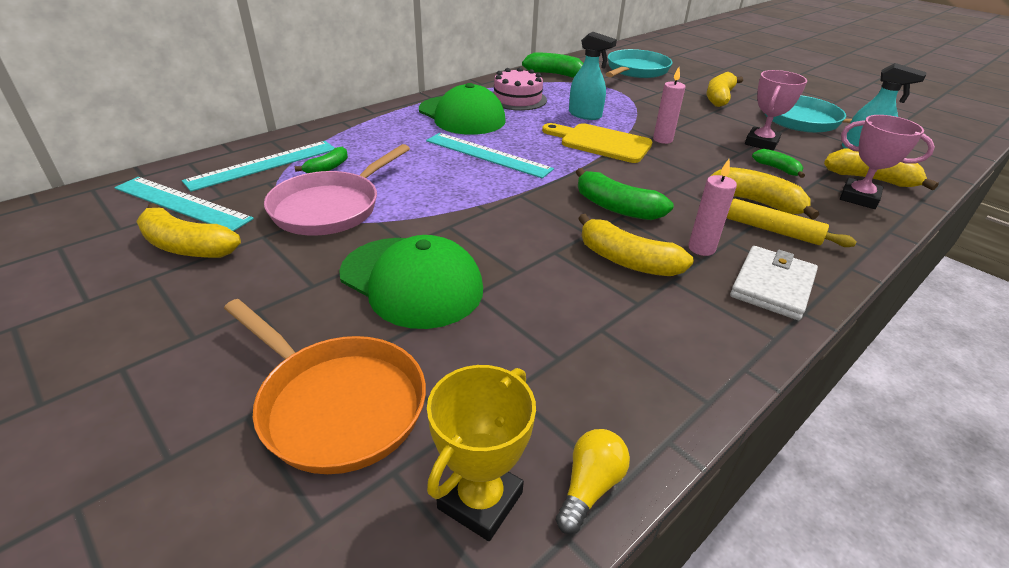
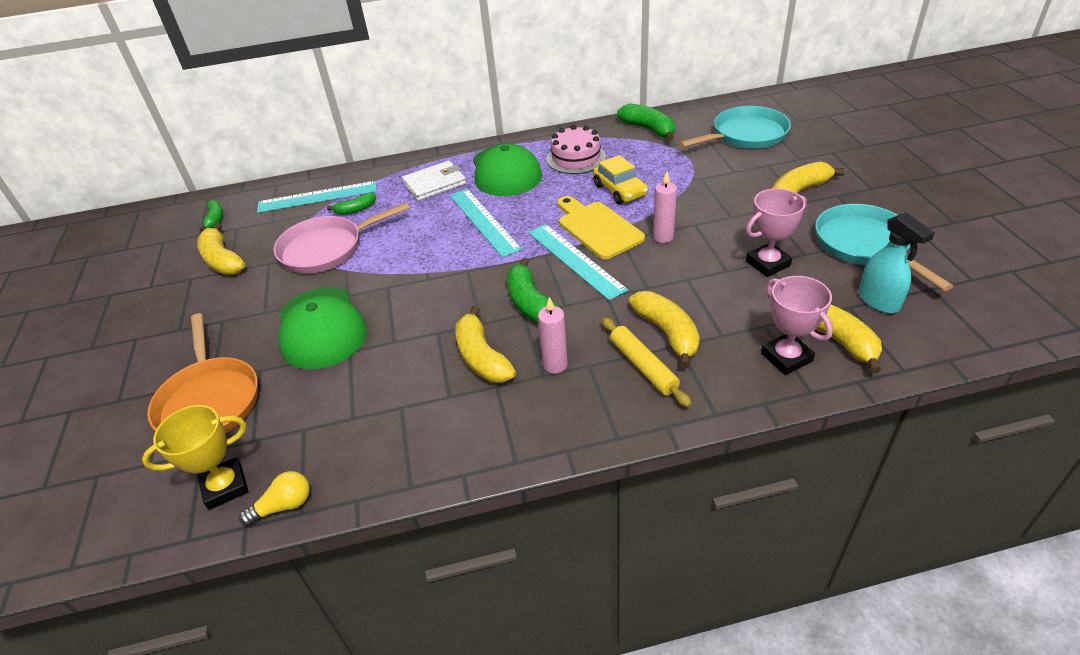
camera: 35 degrees right, 5 degrees up
(182, 203) = (245, 222): turquoise ruler -> turquoise ruler (575, 260)
(585, 115) = (620, 190): turquoise spray bottle -> yellow car
(772, 285) = (572, 418): white wallet -> white wallet (435, 183)
(777, 169) = (741, 300): green banana -> green banana (215, 219)

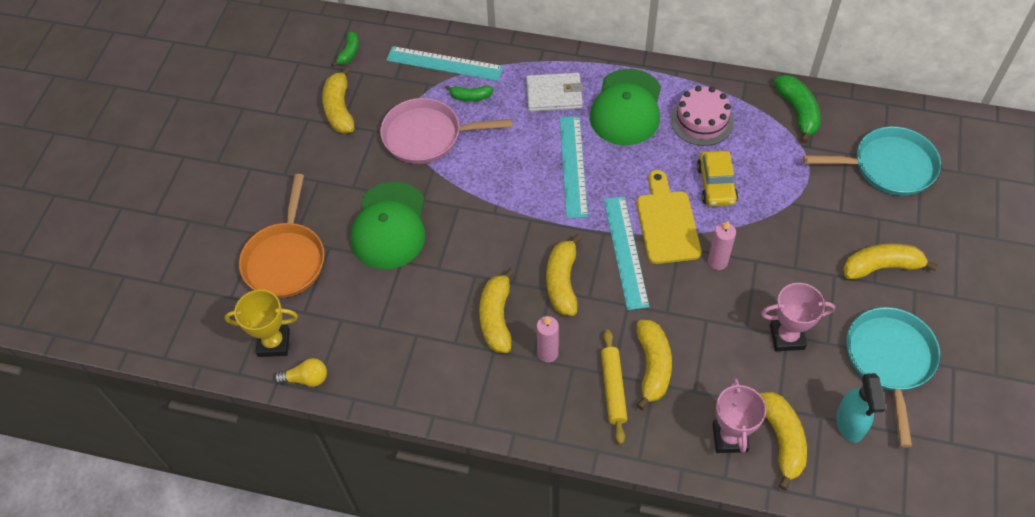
camera: 25 degrees right, 15 degrees up
(531, 304) = (562, 282): green banana -> yellow banana

